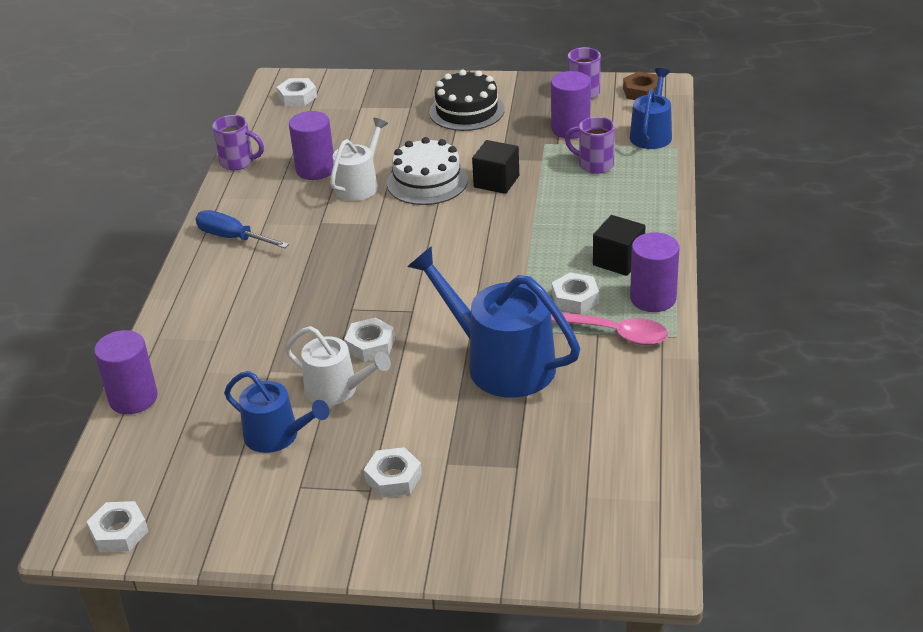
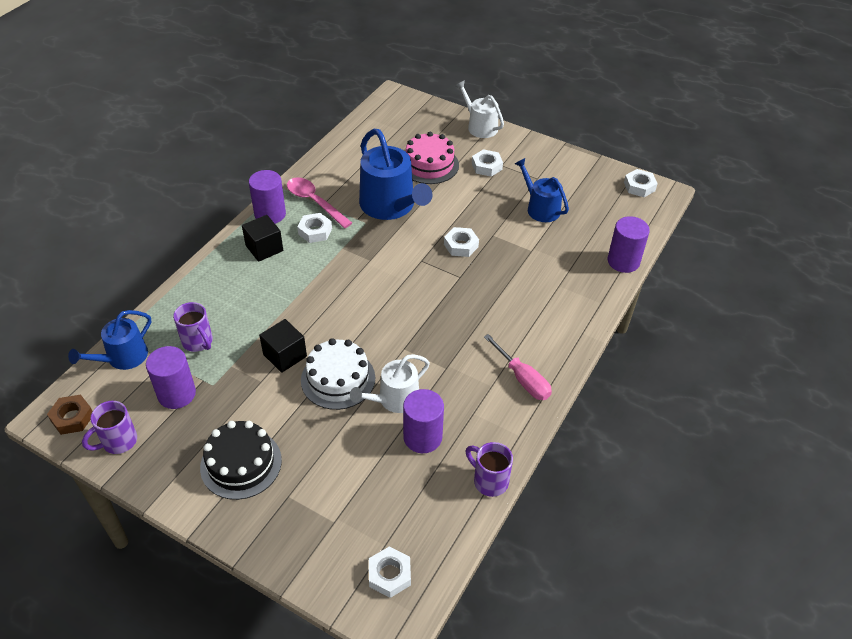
camera: 160 degrees left, 10 degrees up
(233, 238) = (522, 379): blue screwdriver -> pink screwdriver
(337, 390) = (495, 223): white watering can -> white watering can (480, 126)
(488, 447) = (429, 165): none -> pink cake

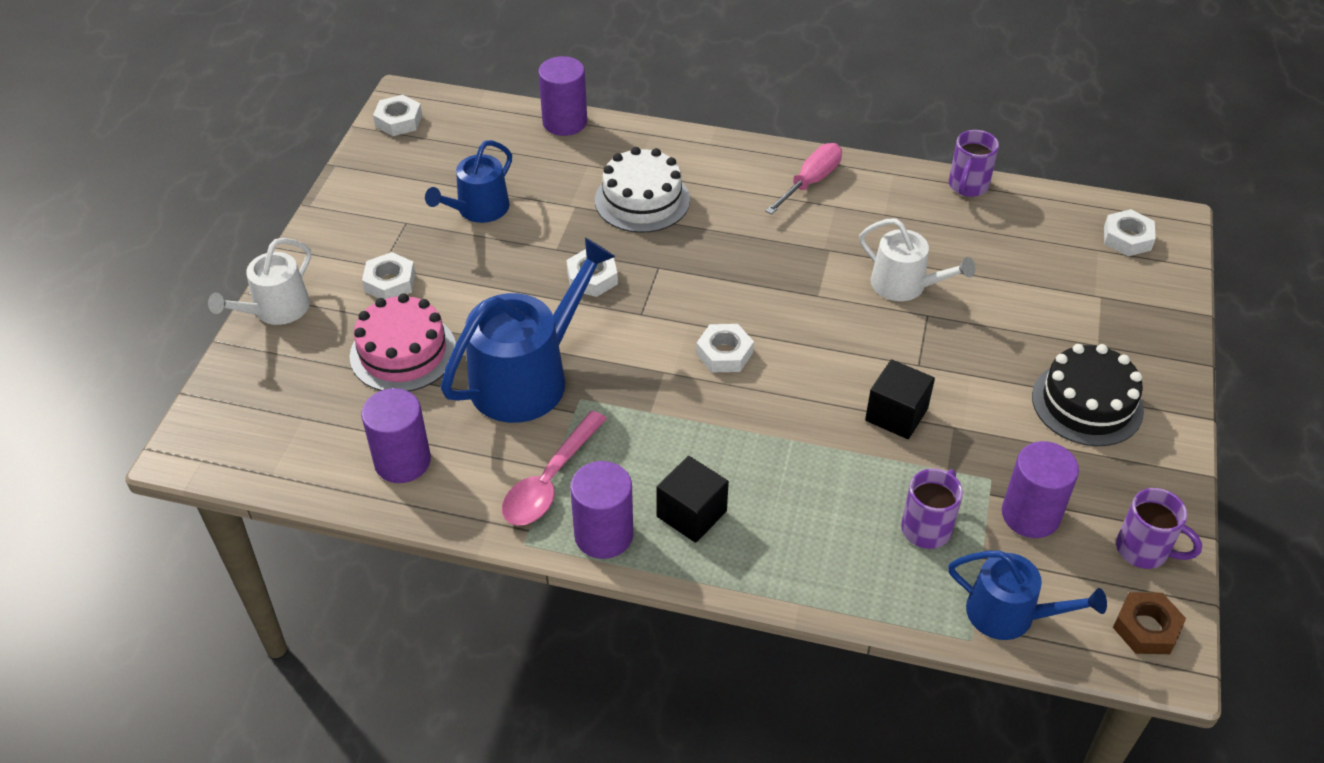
camera: 105 degrees left, 0 degrees up
(315, 231) = (624, 458): white nut -> white nut (724, 353)
(338, 379) = (904, 347): white cake -> white cake (642, 200)
(422, 437) = (944, 249): purple cylinder -> purple cylinder (402, 461)

